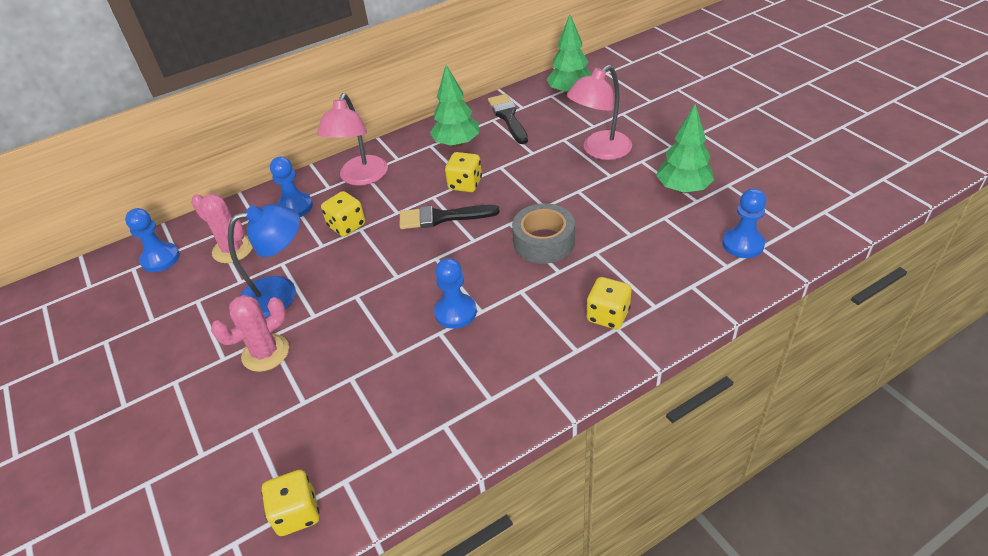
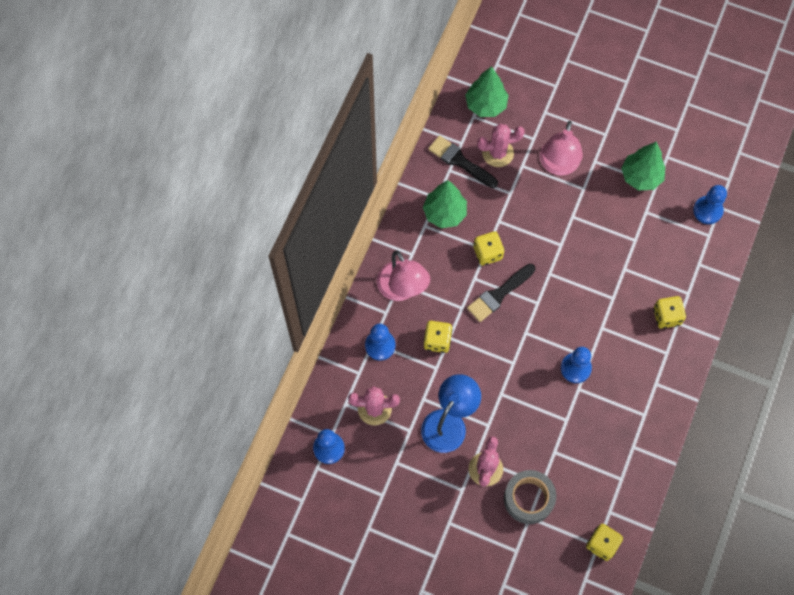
camera: 40 degrees left, 25 degrees up
(544, 242) = (585, 278): grey tape -> grey tape (528, 499)
(548, 123) = (498, 153): none -> pink cactus

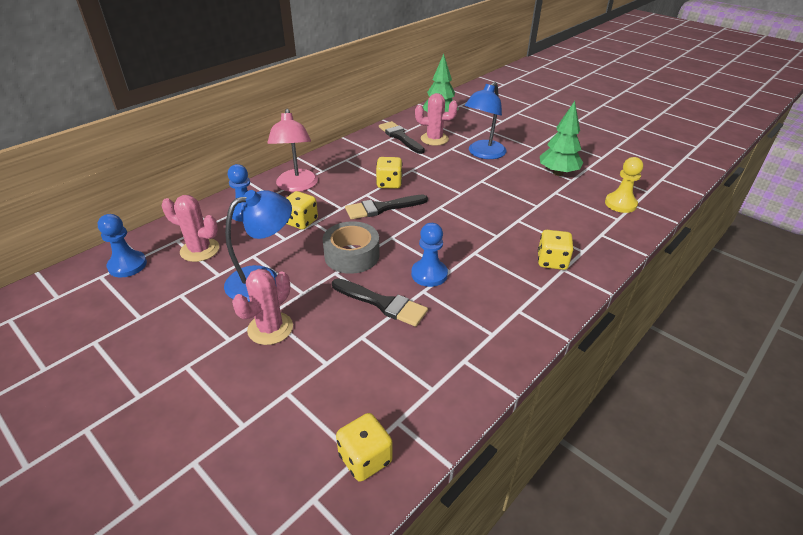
camera: 20 degrees right, 30 degrees down
(444, 213) = (367, 157): green tree -> none
(528, 499) = (299, 372): grey tape -> grey tape (352, 255)
(554, 414) = (382, 303): none -> black brush
(558, 165) = (483, 154): pink lamp -> blue lamp
(707, 210) = (620, 204): blue pawn -> yellow pawn

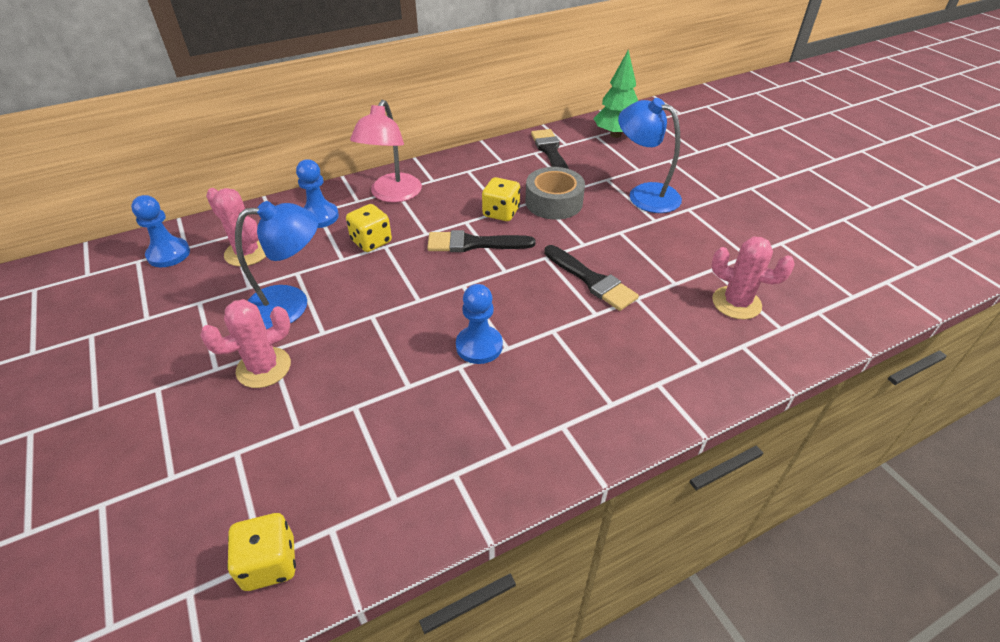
camera: 20 degrees right, 5 degrees up
(352, 255) = (403, 298): grey tape -> grey tape (554, 202)
(382, 303) = (402, 370): black brush -> black brush (592, 280)
(434, 139) = (592, 162): pink cactus -> pink cactus (736, 303)
(483, 154) = (644, 194): blue lamp -> blue lamp turned 75 degrees clockwise
(552, 261) = (648, 368): yellow dice -> none
(558, 173) = (732, 242): green tree -> none
(620, 204) = (798, 306): yellow pawn -> none

